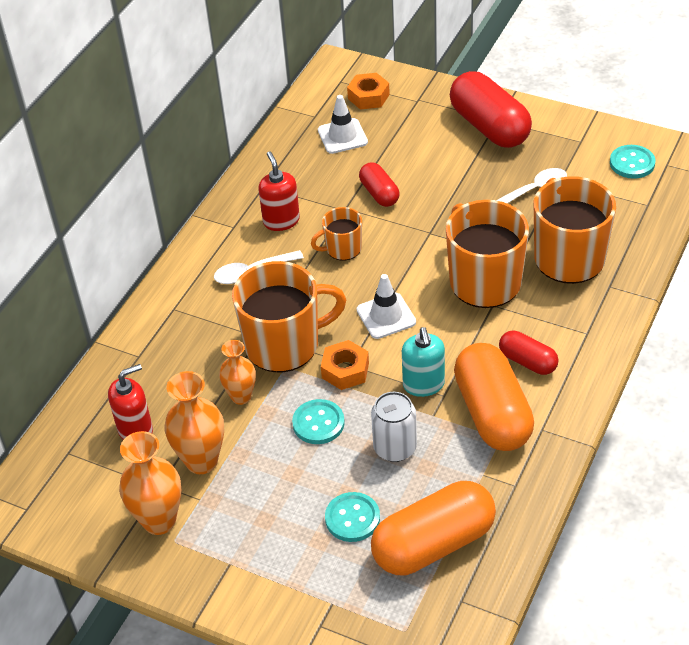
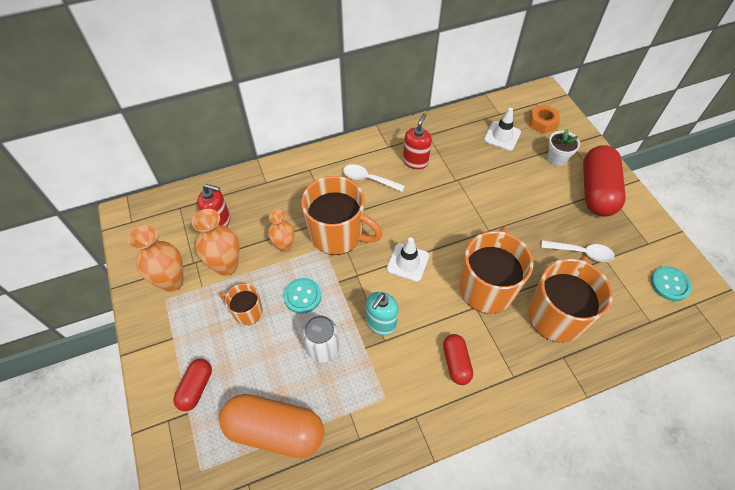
camera: 40 degrees right, 10 degrees up
(342, 248) = (429, 202): orange mug -> orange mug (247, 312)
(345, 370) = (350, 277): orange nut -> none
(352, 518) = (254, 371): turquoise button -> none
(379, 193) = (485, 185): red capsule -> red capsule (196, 388)
(420, 121) = (557, 158): none -> white flower pot
(492, 413) = (399, 378): orange capsule -> none

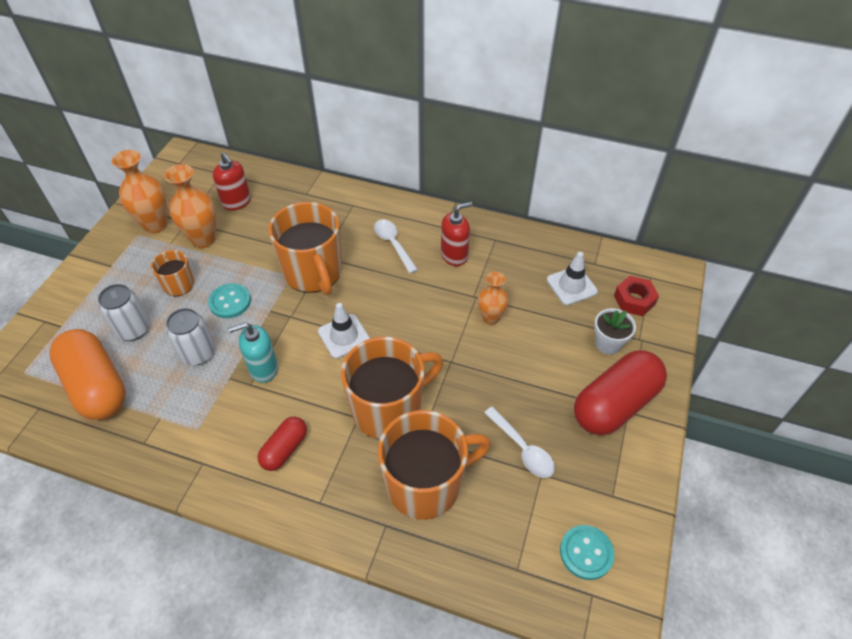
camera: 40 degrees right, 5 degrees down
(196, 388) = (85, 313): red capsule -> none
(252, 369) = (133, 329): none -> white can
(284, 246) = (262, 253): orange vase -> orange vase (490, 318)
(542, 123) = (634, 300): orange nut -> red nut

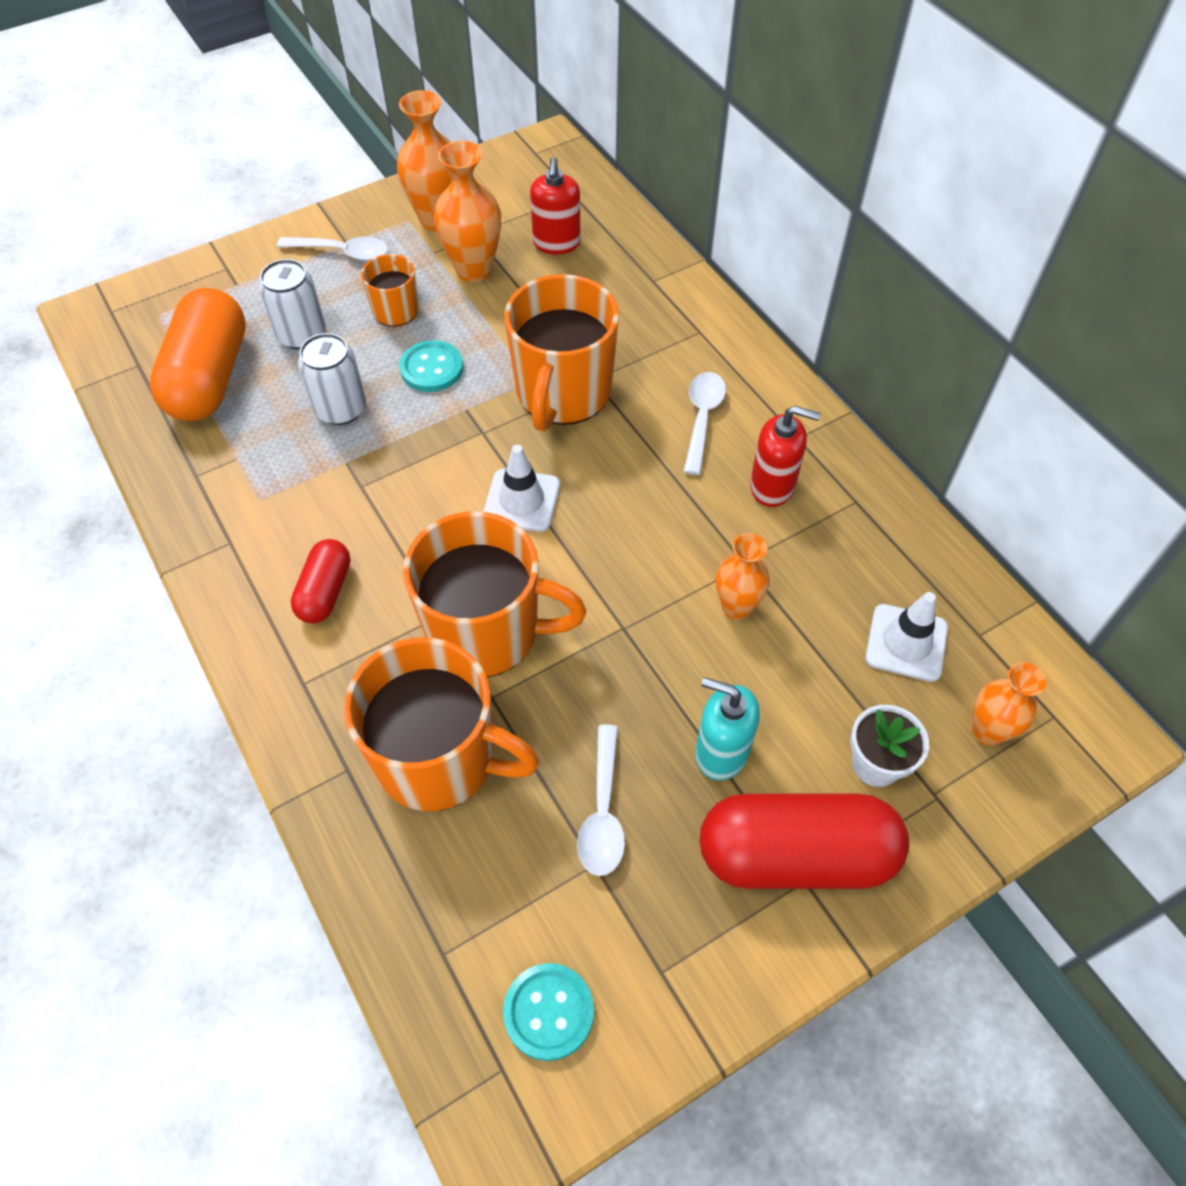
camera: 40 degrees right, 5 degrees up
(113, 272) = (342, 252): none -> white spoon
(263, 369) = (392, 477): turquoise soap dispenser -> turquoise soap dispenser (721, 752)
(285, 449) = (325, 591): red capsule -> red capsule turned 60 degrees counterclockwise
(634, 300) = (987, 731): red nut -> orange vase

